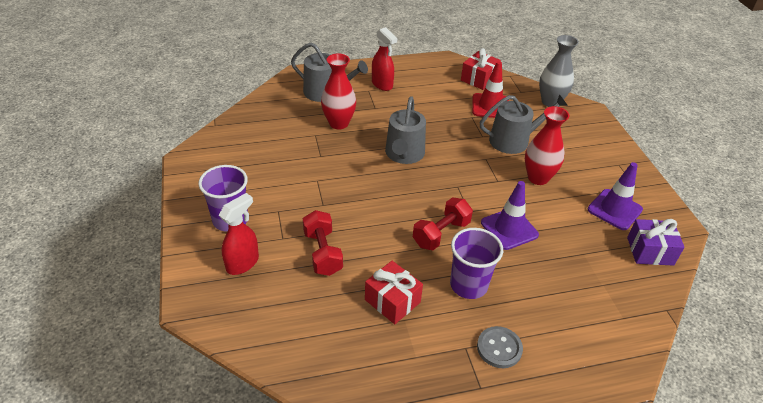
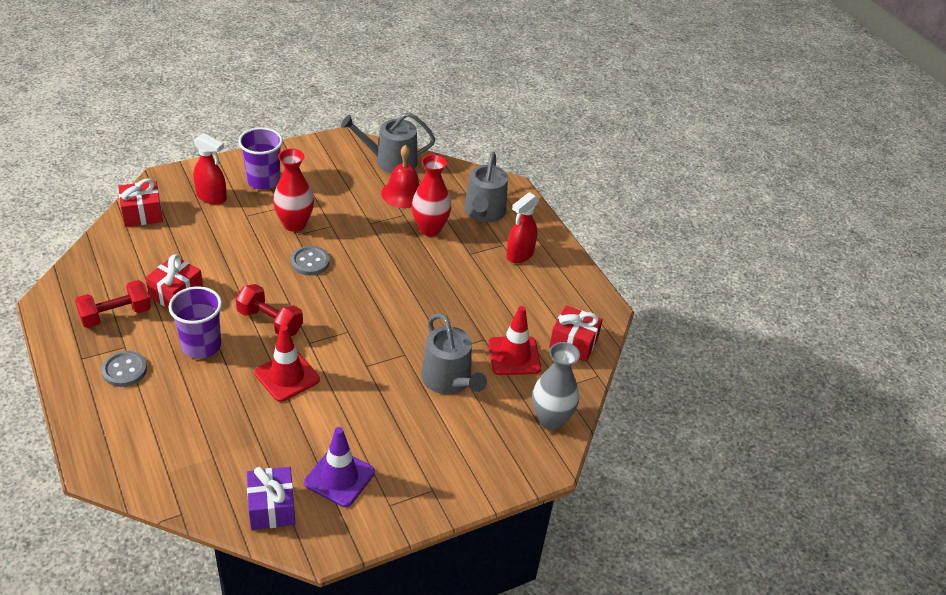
camera: 75 degrees right, 0 degrees up
(251, 327) = (142, 214): none -> red gift
(286, 131) = (403, 193): none -> red bell
(322, 253) = (231, 242): red dumbbell -> red dumbbell (116, 315)
(365, 199) = (310, 262): none -> grey button
(404, 154) = (391, 284): grey watering can -> grey watering can (390, 161)
(509, 229) = (287, 376): purple traffic cone -> red traffic cone
(538, 178) = (381, 403): red vase -> red vase (294, 224)

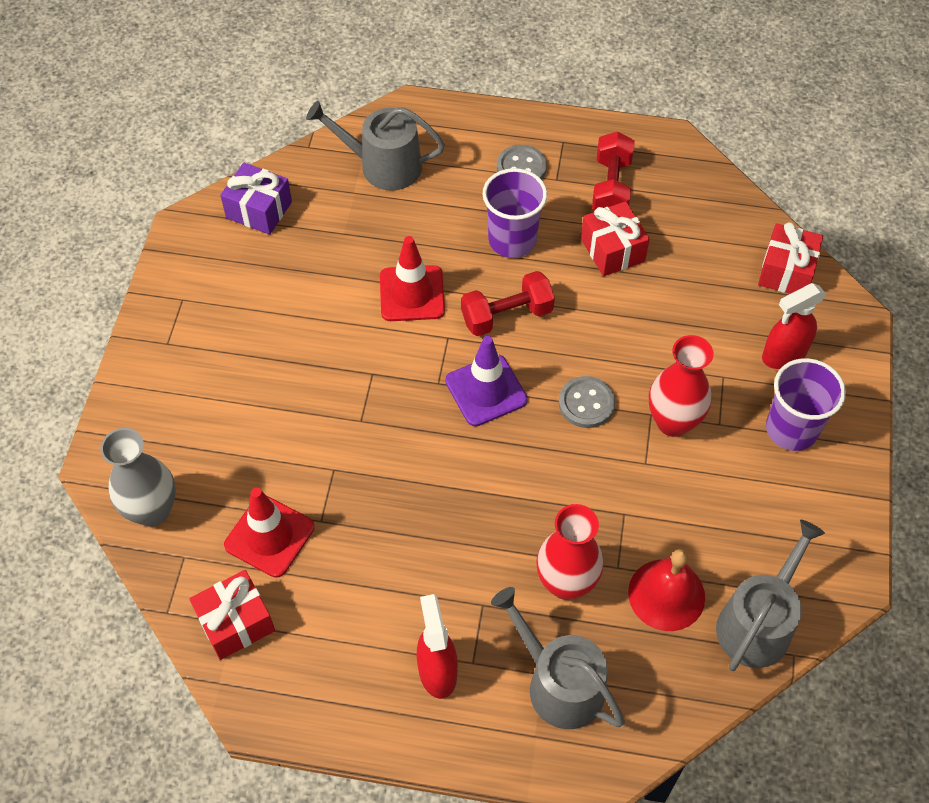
camera: 130 degrees right, 15 degrees up
(339, 477) = (247, 275): purple traffic cone -> purple traffic cone (486, 390)
(449, 380) = (288, 442): grey watering can -> grey watering can (383, 166)

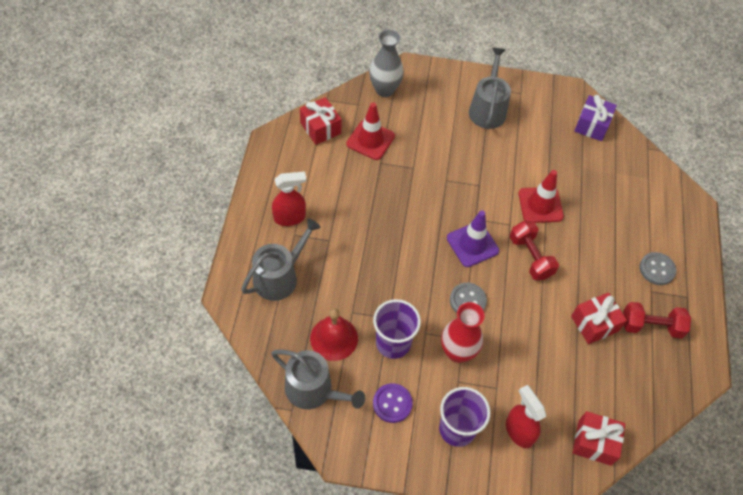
camera: 85 degrees right, 0 degrees up
(383, 166) = (641, 188): grey watering can -> grey watering can (487, 109)
(512, 240) = (592, 262): purple cup -> purple cup (393, 343)
(566, 583) = (342, 283): red vase -> none
(764, 512) = (392, 403): none -> purple button

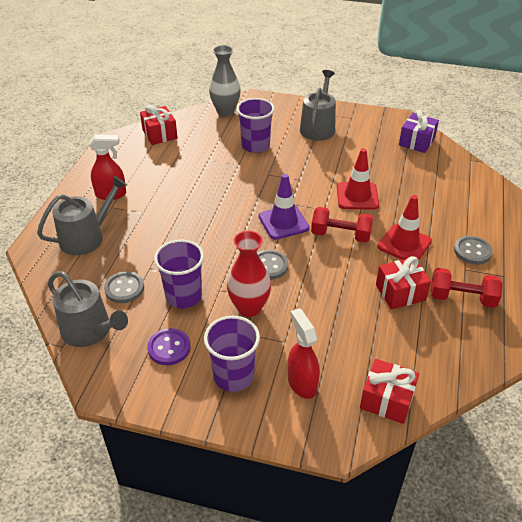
camera: 10 degrees right, 15 degrees down
(334, 338) = (124, 288): red bell -> grey button
(370, 140) = (203, 144): red traffic cone -> red traffic cone (404, 244)
(426, 140) = (255, 146): none -> purple cup
(530, 257) = (340, 235): red dumbbell -> red dumbbell turned 60 degrees counterclockwise

